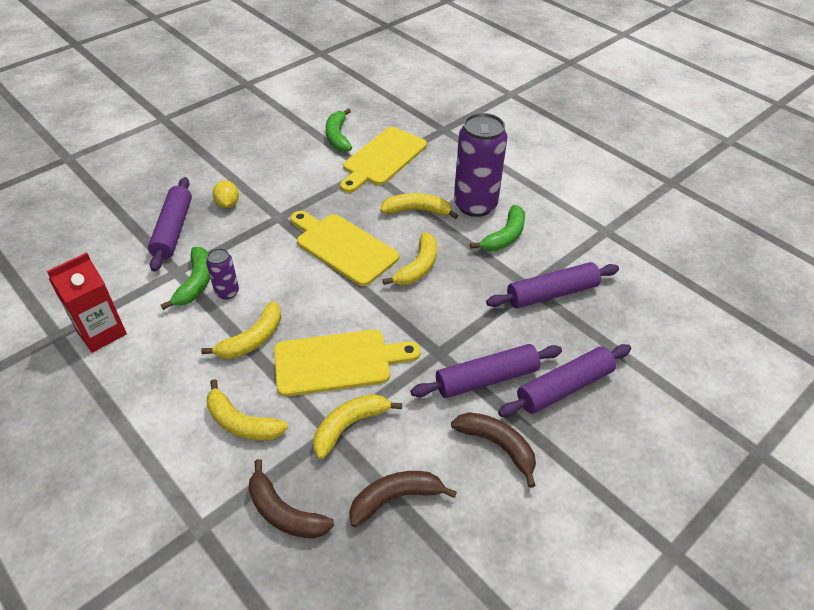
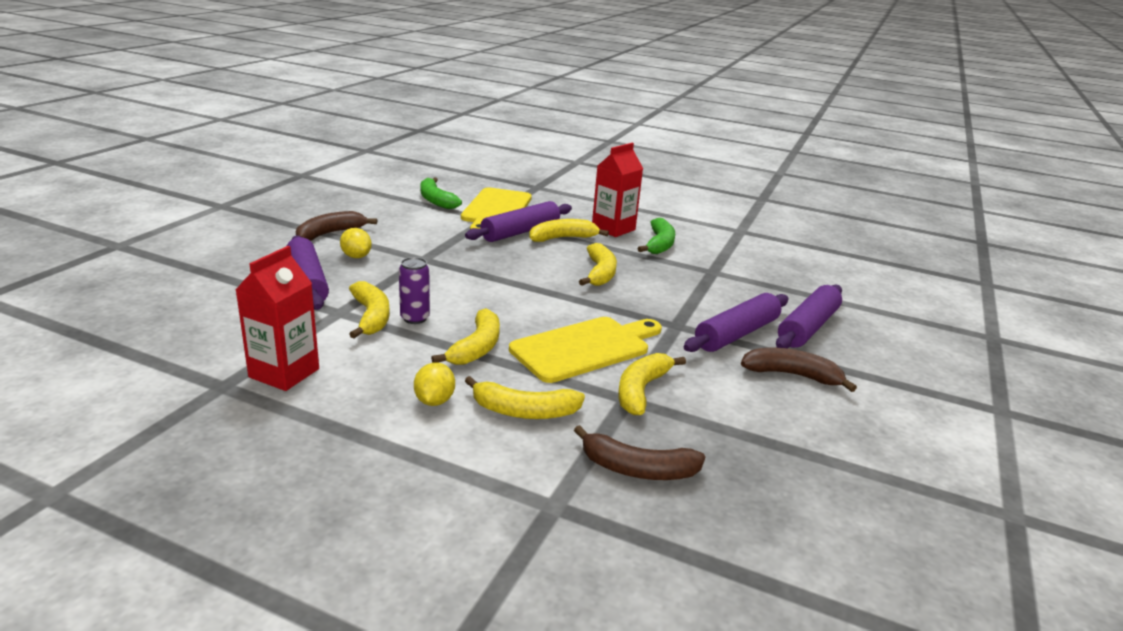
camera: 25 degrees left, 20 degrees down
(184, 392) = (434, 401): none -> yellow lemon
(196, 283) = (371, 317): green banana -> yellow banana
(343, 247) = (513, 270): yellow cutting board -> none
(395, 498) = (738, 432): brown banana -> brown banana (330, 233)
(475, 205) = (613, 229): purple can -> red carton
(551, 293) = (736, 272): purple rolling pin -> purple rolling pin (520, 232)

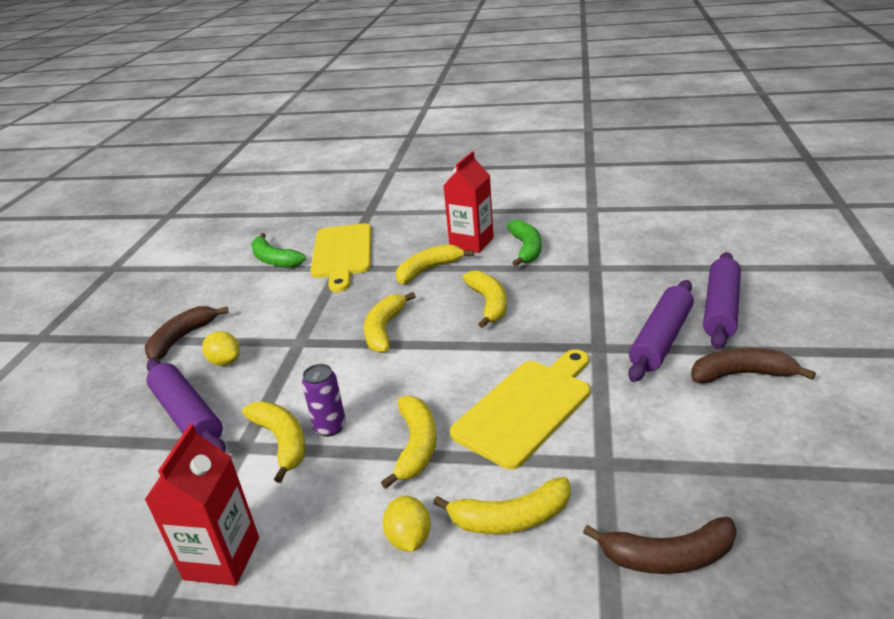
camera: 10 degrees left, 5 degrees up
(520, 232) = (382, 275): purple rolling pin -> none
(641, 390) = (612, 446): yellow banana -> yellow banana (384, 330)

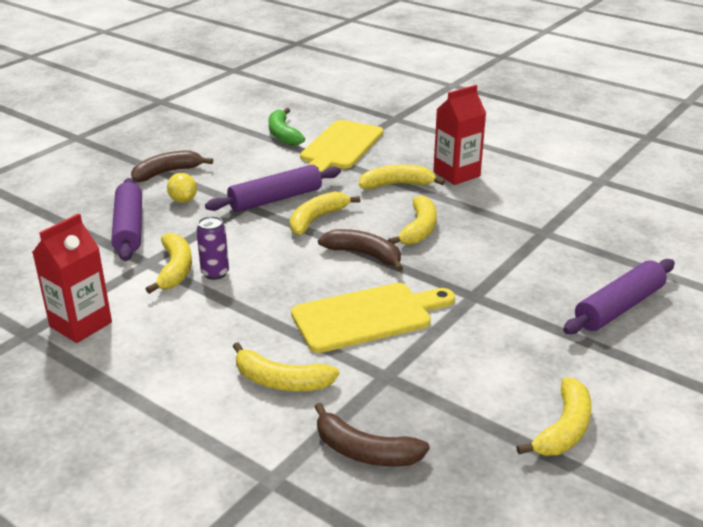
camera: 25 degrees right, 0 degrees up
(409, 538) = (203, 363): yellow lemon -> none
(416, 446) = (262, 309): yellow banana -> yellow banana (563, 429)
(526, 249) = (499, 195): green banana -> none
(661, 339) = (534, 310): purple rolling pin -> purple rolling pin (275, 199)
(741, 374) = (572, 363): brown banana -> brown banana (364, 255)

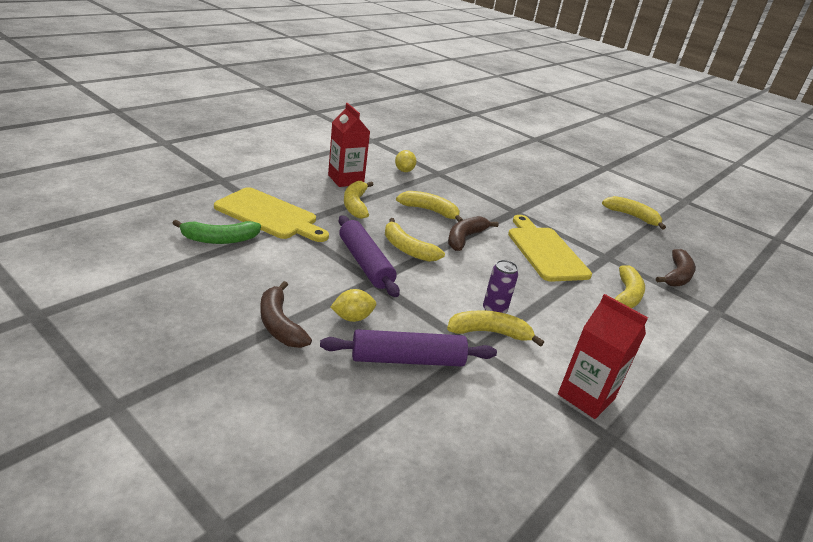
camera: 90 degrees left, 0 degrees up
(523, 207) = (404, 171): none -> yellow lemon
(619, 307) = (521, 175): purple rolling pin -> none

